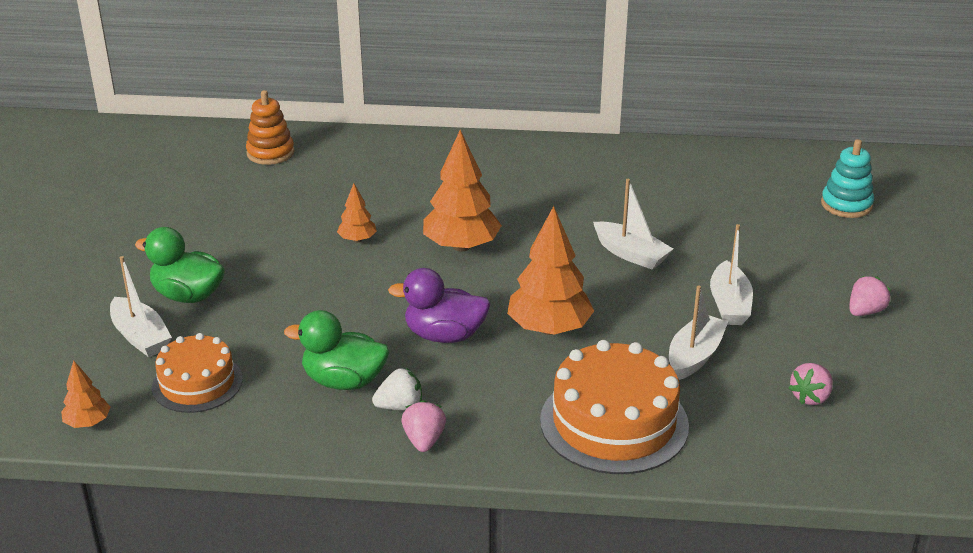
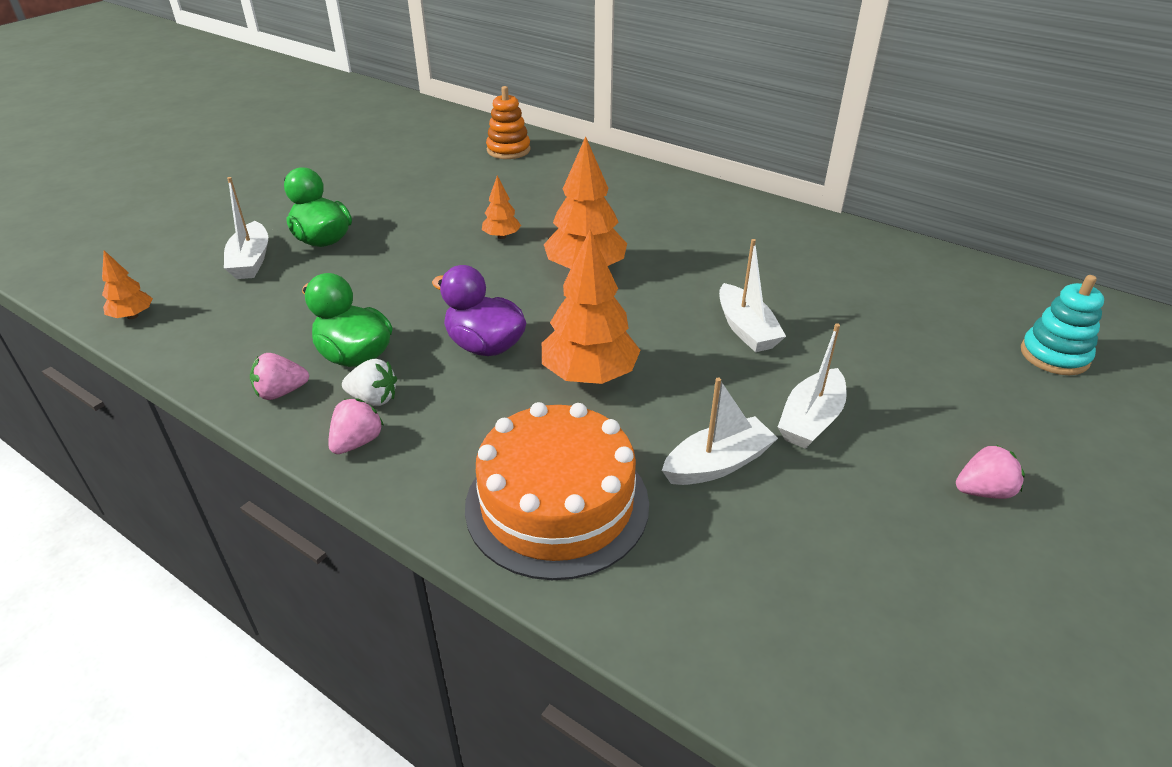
camera: 30 degrees right, 5 degrees up
(197, 383) = (244, 313): orange cake -> none
(810, 397) = (819, 573): pink strawberry -> pink strawberry (281, 392)

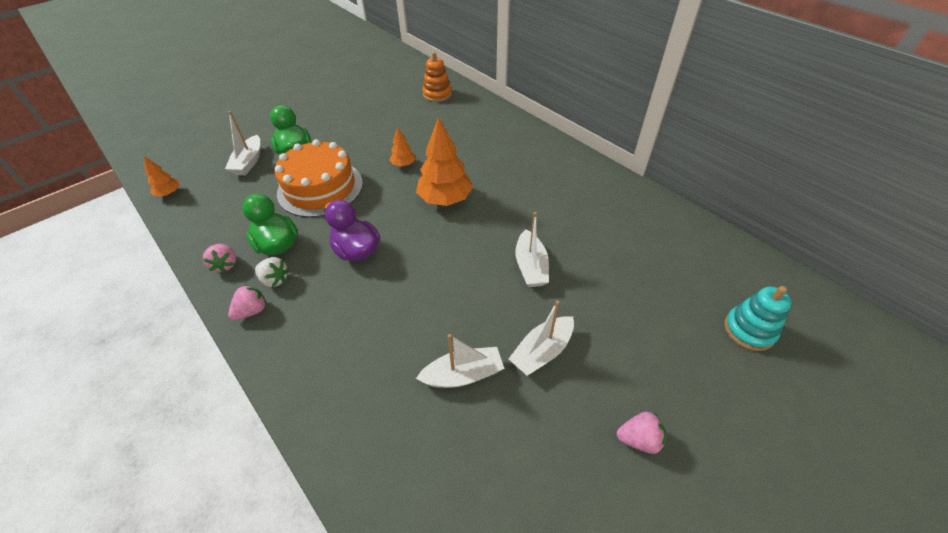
camera: 15 degrees right, 10 degrees up
(281, 392) = (225, 265): pink strawberry -> pink strawberry turned 105 degrees counterclockwise
(557, 504) = (348, 384): orange cake -> orange cake (320, 188)
(589, 375) = (411, 286): orange tree -> none

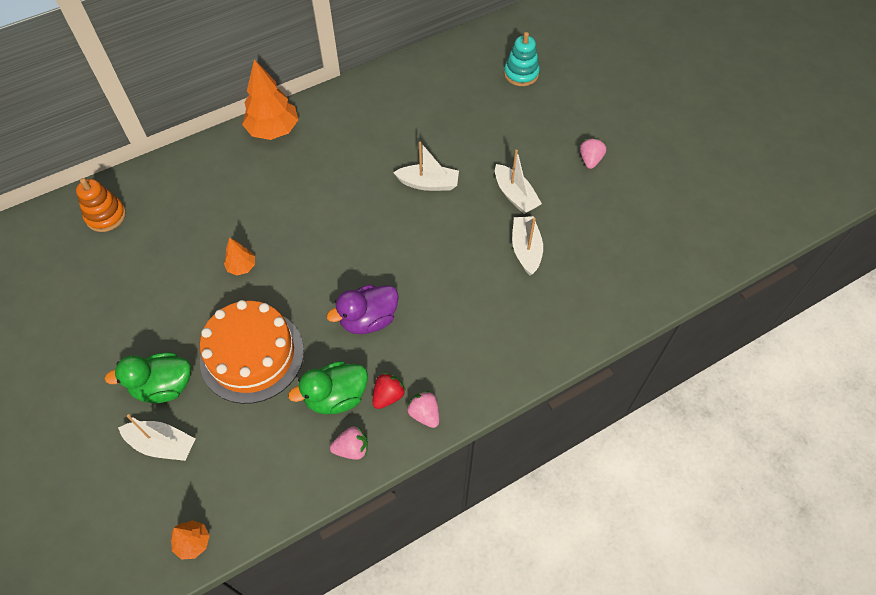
camera: 80 degrees left, 10 degrees up
(275, 280) = (388, 396): white strawberry -> red strawberry
(445, 199) = (317, 234): orange tree -> orange tree (273, 130)

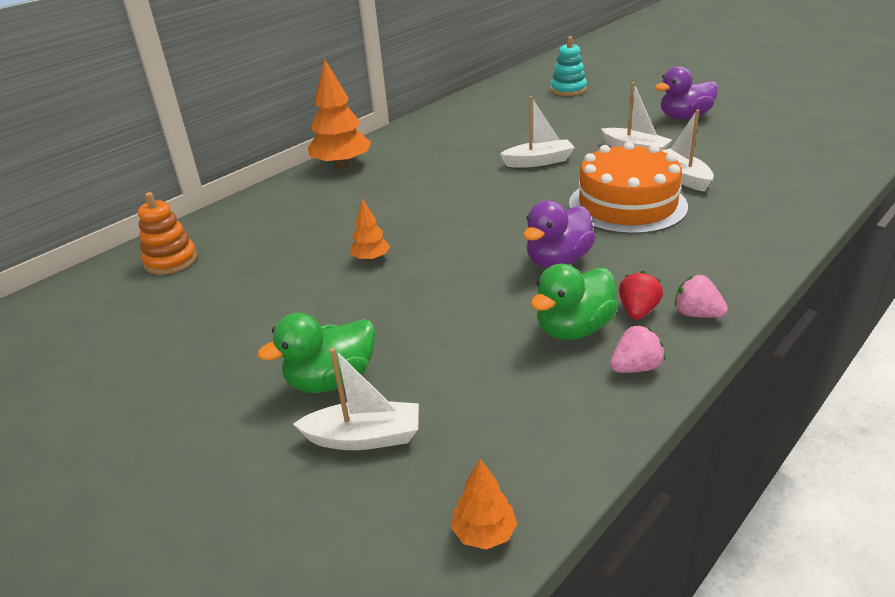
camera: 15 degrees left, 25 degrees down
(252, 355) = (435, 322): orange cake -> orange cake (627, 205)
(590, 160) = (684, 117): pink strawberry -> purple duck

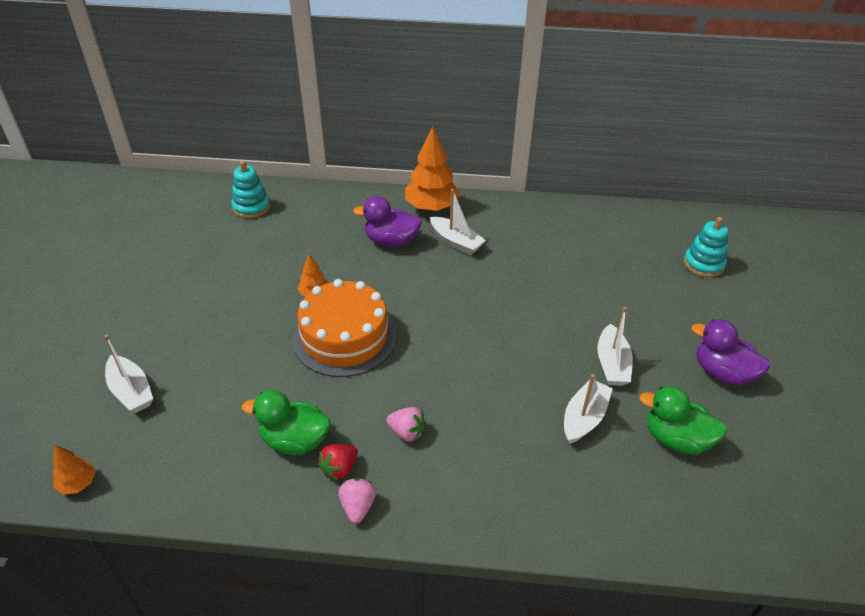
camera: 50 degrees right, 10 degrees up
(171, 261) = (251, 207): orange stacking toy -> turquoise stacking toy
(331, 380) = (174, 348): green duck -> green duck (676, 439)
(538, 161) = (532, 311): white boat -> white boat (456, 242)
(558, 260) = (379, 393): purple duck -> purple duck (391, 241)
(627, 205) = (500, 399): orange cake -> orange cake (344, 337)
(635, 368) = (268, 494): pink strawberry -> pink strawberry (407, 432)
(638, 311) = (339, 469): red strawberry -> red strawberry turned 150 degrees clockwise

